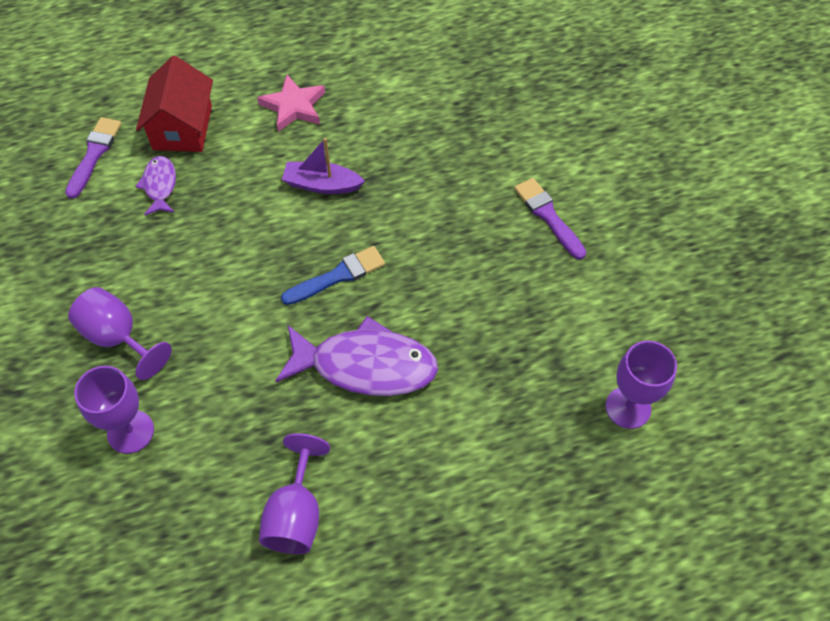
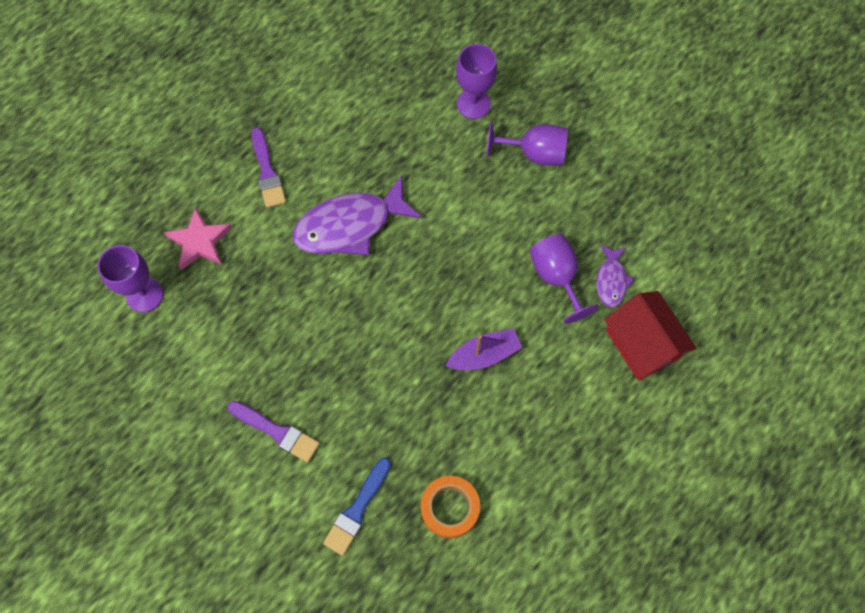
camera: 150 degrees right, 10 degrees up
(94, 154) = (688, 278): purple brush -> purple brush (267, 172)
(160, 185) = (611, 280): purple fish -> purple fish turned 45 degrees clockwise
(294, 106) = (567, 422): pink star -> pink star (199, 242)
(296, 514) = (334, 113): purple goblet -> purple goblet (556, 277)
(338, 276) = (415, 281): blue brush -> blue brush (357, 509)
(432, 98) = (450, 508): none -> orange tape

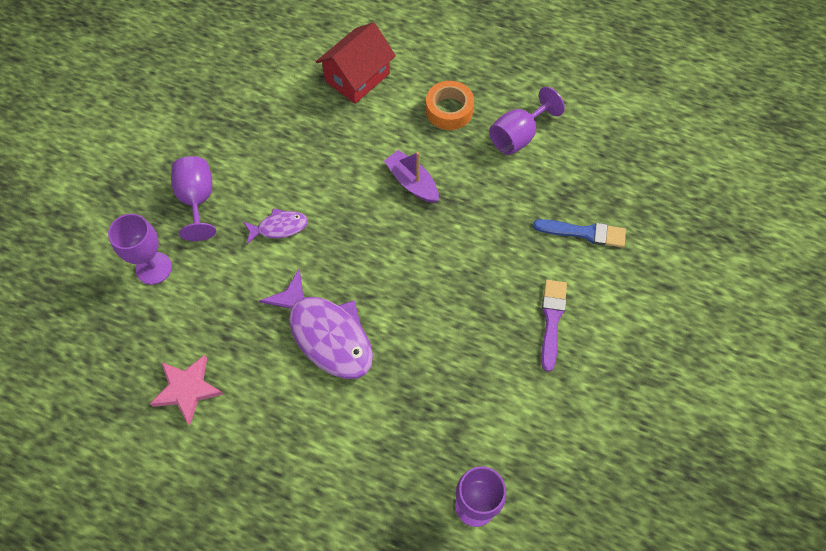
camera: 110 degrees left, 5 degrees down
(199, 242) = (396, 475): pink star -> pink star (187, 389)
(267, 172) = (291, 439): purple brush -> none
(450, 508) = (549, 168): orange tape -> orange tape (449, 110)
(556, 277) = (319, 150): purple goblet -> purple goblet (518, 136)
(611, 280) = (308, 111): purple fish -> purple fish (279, 227)

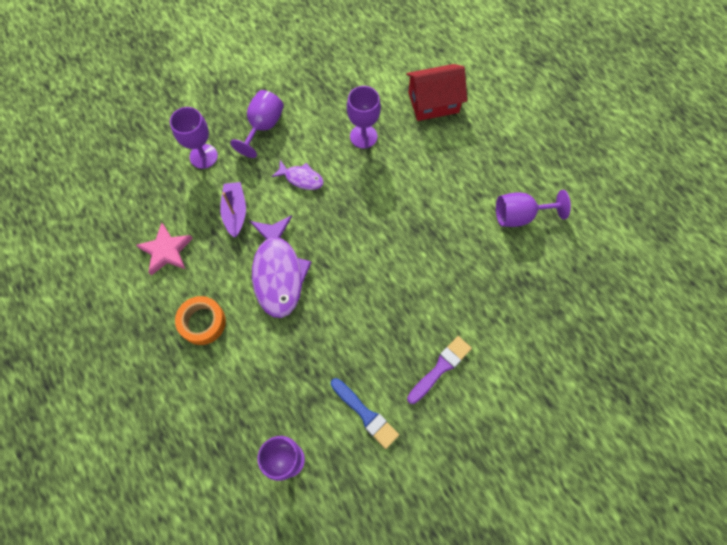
camera: 35 degrees right, 5 degrees up
(312, 149) = (363, 136): none -> purple goblet
(412, 182) = (415, 203): purple boat -> purple boat (235, 212)
(449, 110) = (482, 165): orange tape -> orange tape (203, 322)
(584, 233) = (514, 320): blue brush -> blue brush (365, 414)

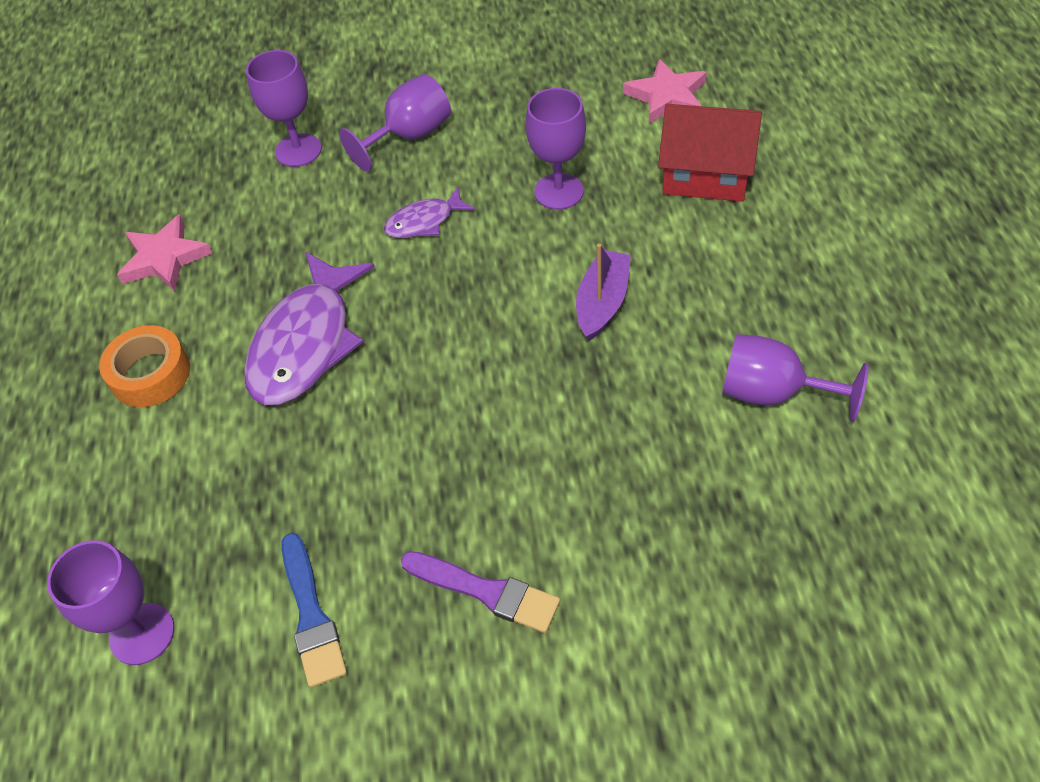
camera: 30 degrees right, 15 degrees down
(235, 212) = (296, 238): purple boat -> purple boat (602, 303)
(301, 178) = (424, 222): purple fish -> purple fish turned 105 degrees clockwise
(391, 59) = (667, 97): none -> pink star
(440, 368) = (486, 591): purple brush -> purple brush turned 45 degrees clockwise

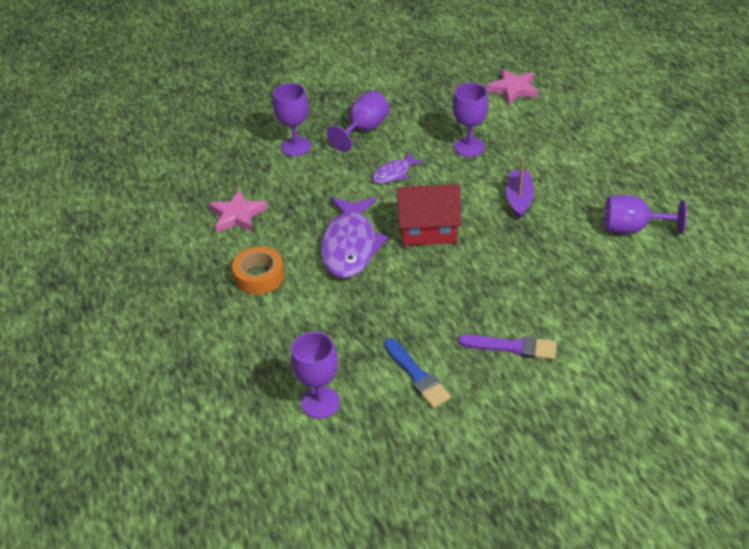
camera: 15 degrees left, 10 degrees down
(706, 175) = (552, 127): red house -> red house (428, 229)

